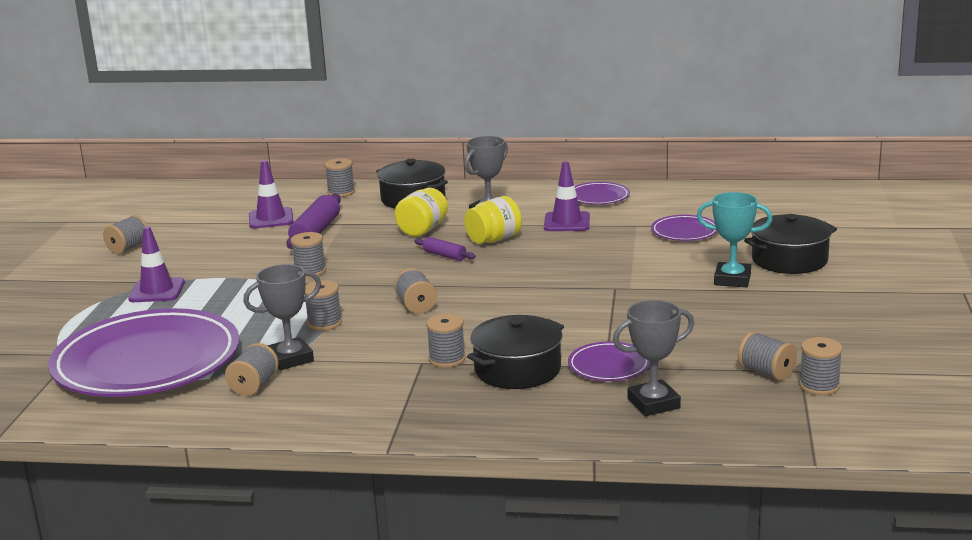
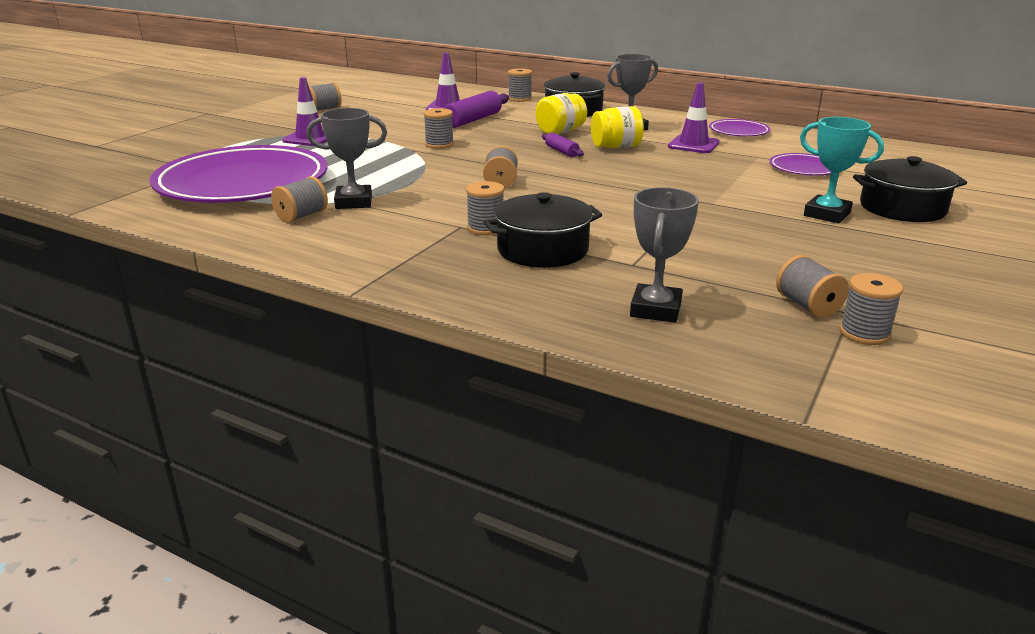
camera: 20 degrees right, 5 degrees up
(324, 323) = (410, 181): grey spool -> none
(609, 366) = (636, 265): purple plate -> none
(653, 403) = (655, 309): grey trophy -> grey trophy turned 75 degrees counterclockwise

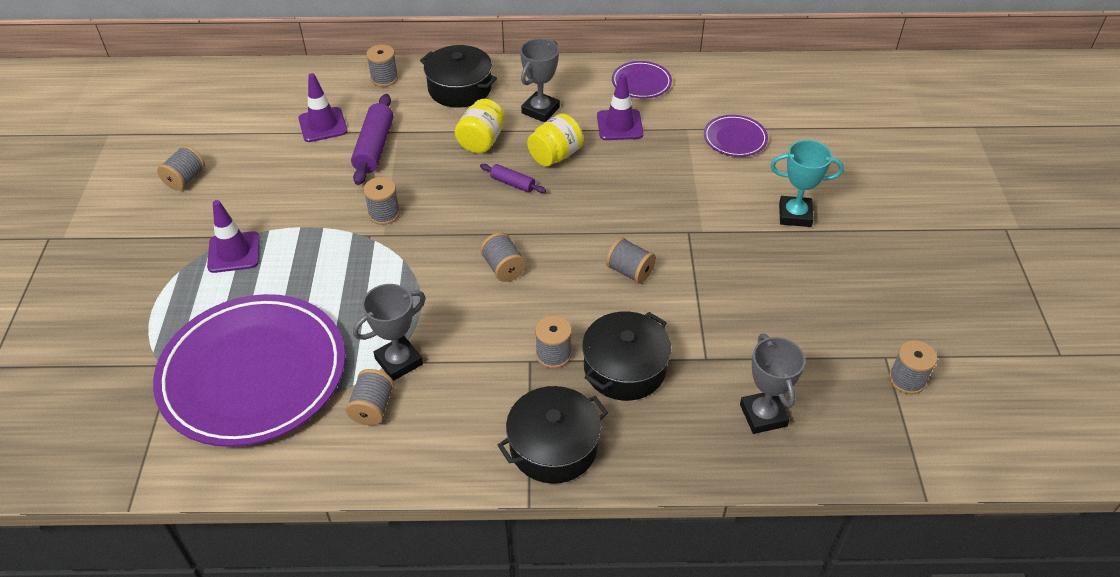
camera: 30 degrees left, 20 degrees up
(807, 306) = (855, 361): grey spool -> grey spool (630, 271)
(902, 208) = (841, 182): black pot -> black pot (553, 446)

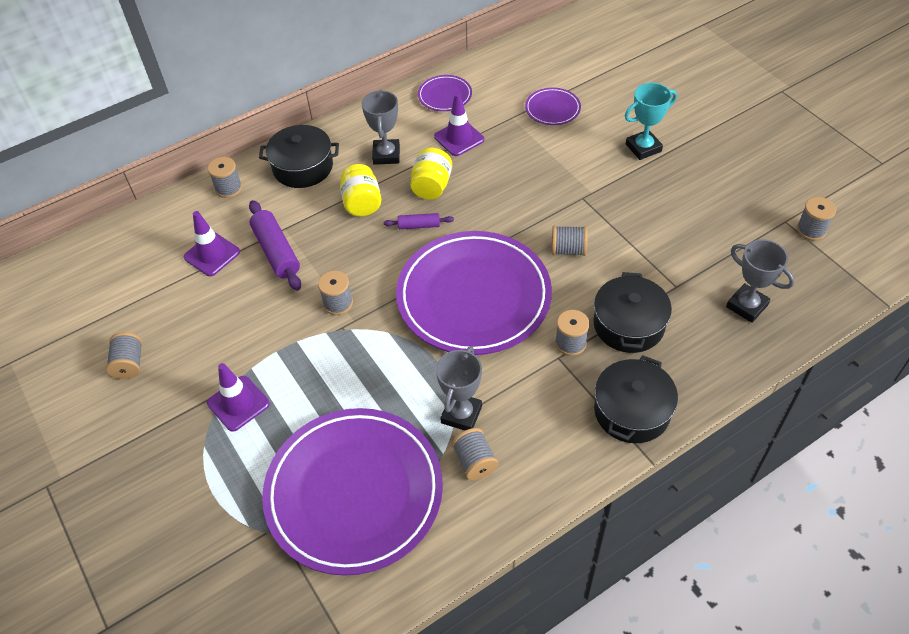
camera: 30 degrees left, 5 degrees up
(503, 268) = (473, 297): grey spool -> purple plate

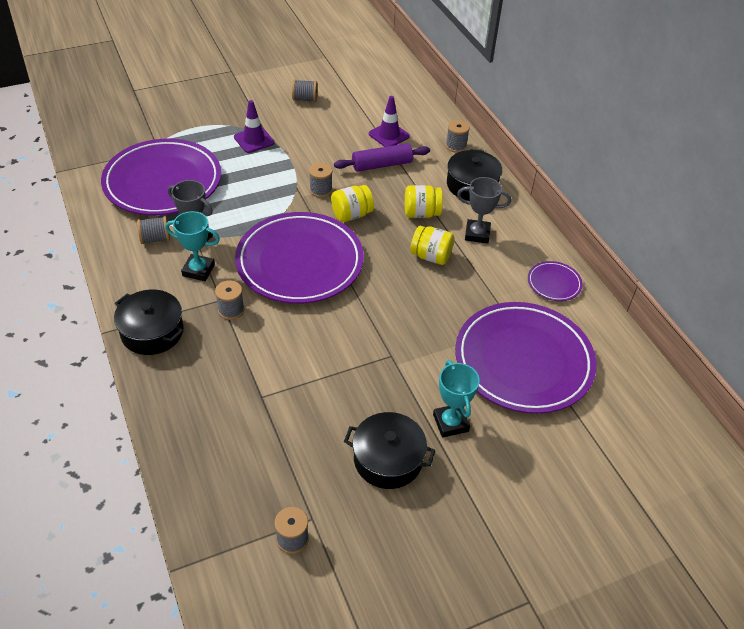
camera: 95 degrees right, 5 degrees down
(379, 265) = (351, 215): none -> yellow jar
(419, 225) = (386, 242): purple rolling pin -> none
(459, 138) = (491, 283): purple traffic cone -> none
(518, 394) = (198, 270): none -> turquoise trophy
(552, 109) = (523, 361): purple plate -> purple plate, size x2.35
(568, 250) = (330, 331): grey spool -> none
(628, 324) = (234, 351): black pot -> black pot (388, 459)
(747, 306) = (219, 444): grey trophy -> none

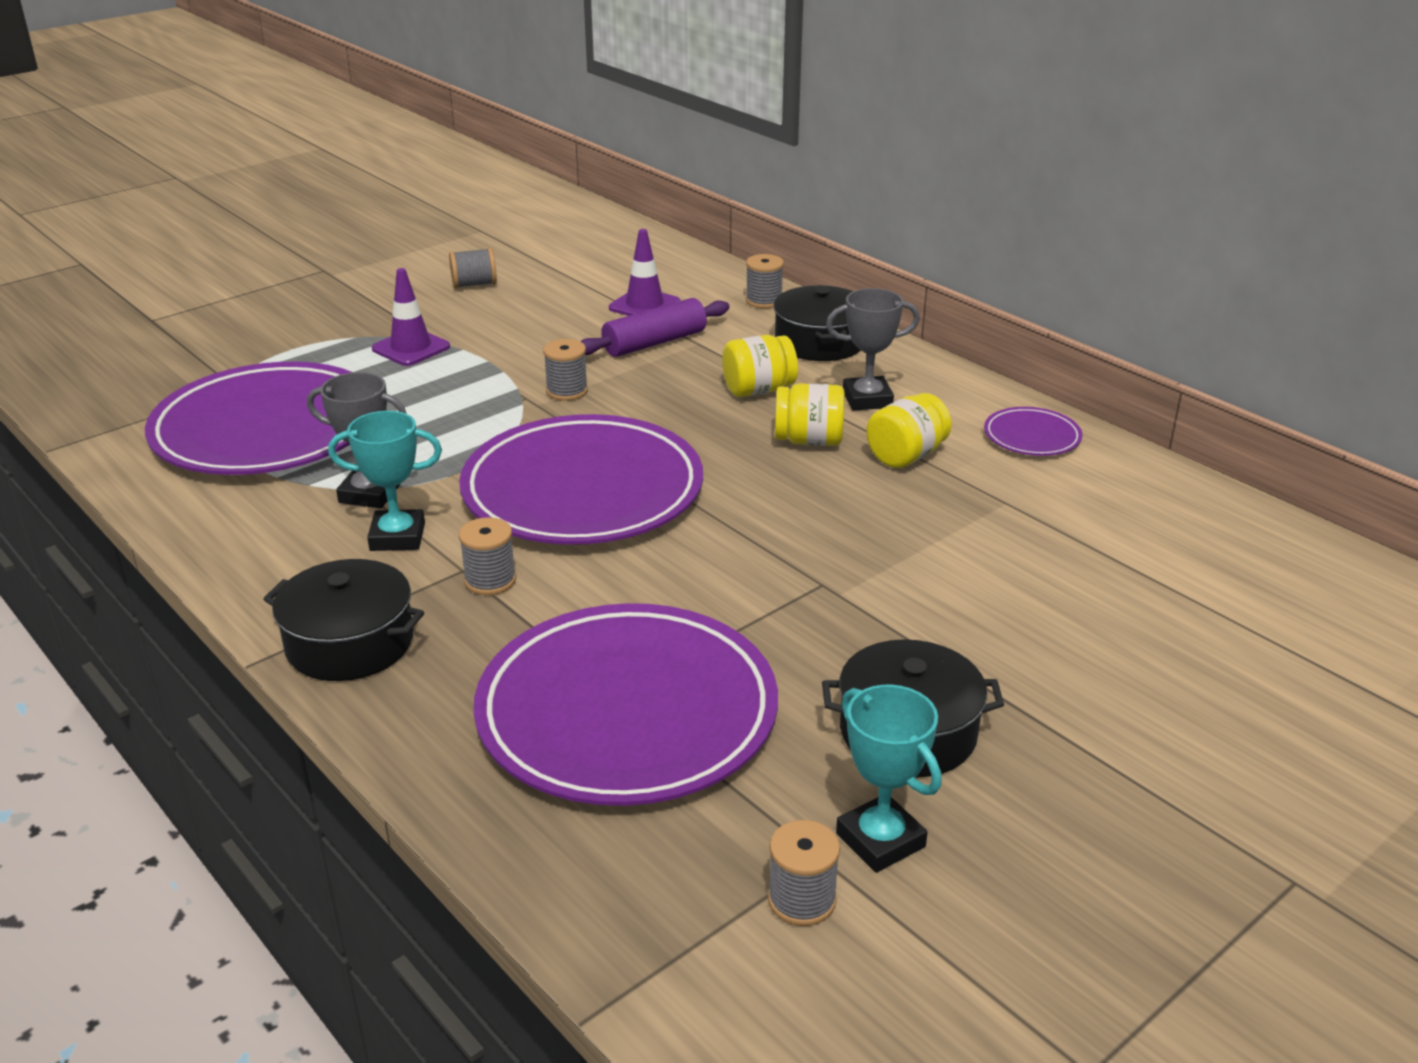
camera: 15 degrees left, 15 degrees down
(155, 239) = (290, 508): grey spool -> none
(351, 215) = (639, 413): yellow jar -> yellow jar (906, 456)
(450, 423) = (985, 654): turquoise trophy -> turquoise trophy (880, 840)
(523, 361) = (1051, 544): purple plate -> purple plate (627, 713)

